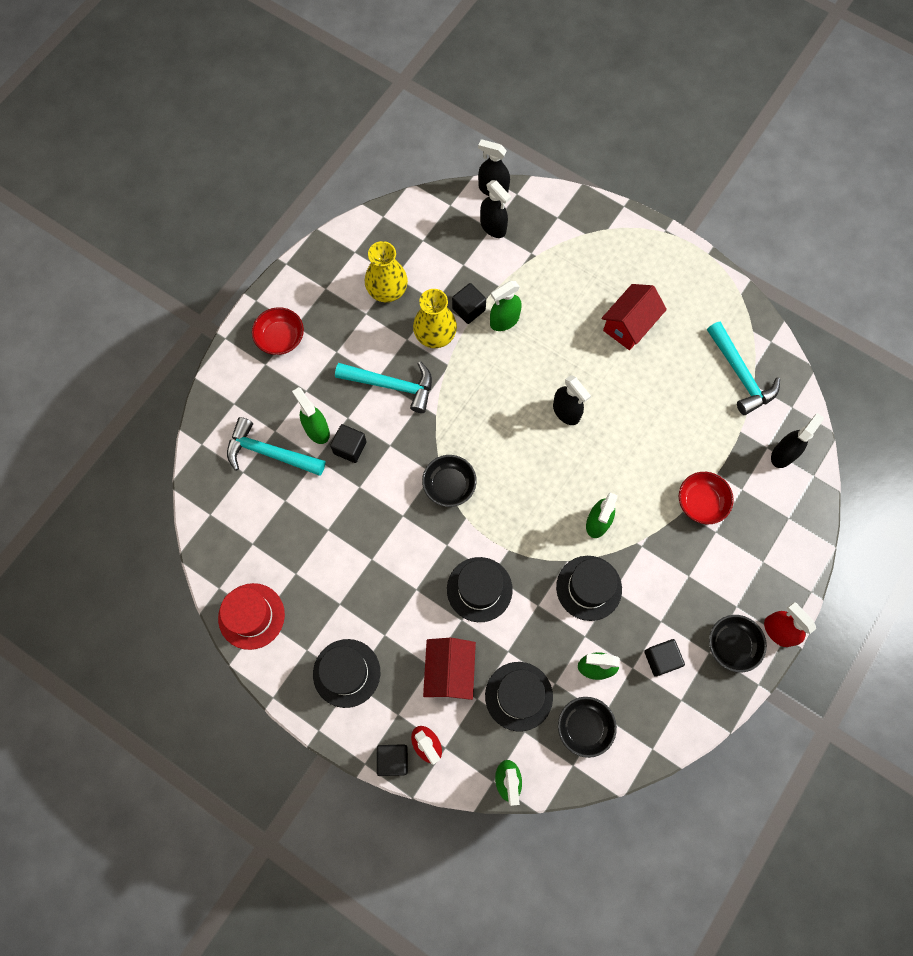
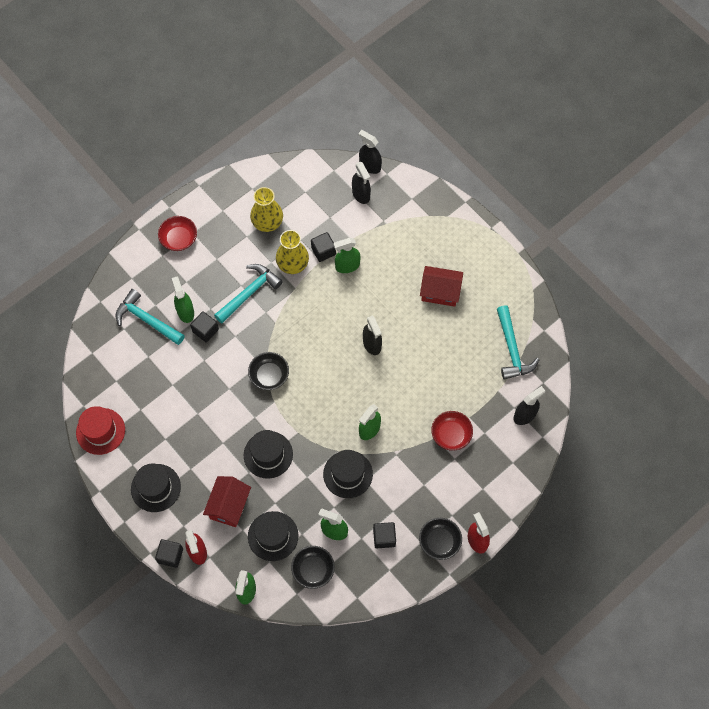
camera: 15 degrees right, 5 degrees down
(391, 385) = (249, 293): turquoise hammer -> turquoise hammer turned 75 degrees counterclockwise
(629, 325) = (440, 292): red house -> red house turned 45 degrees clockwise

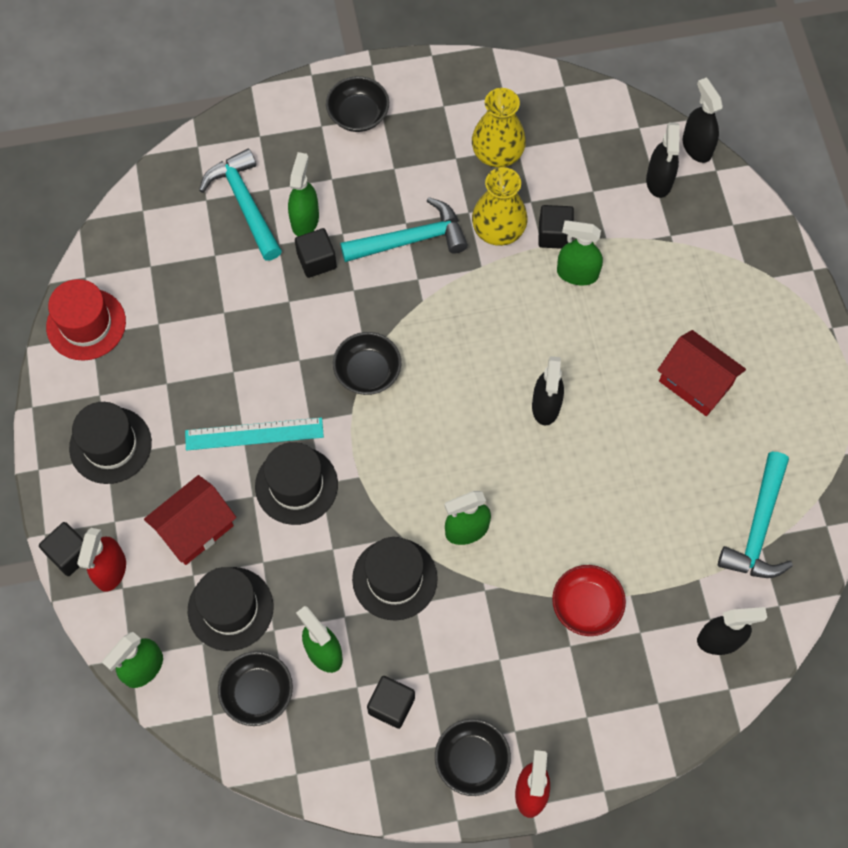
camera: 30 degrees right, 0 degrees up
(179, 239) = (358, 115): red bowl -> black bowl
(229, 440) = (254, 434): none -> turquoise ruler

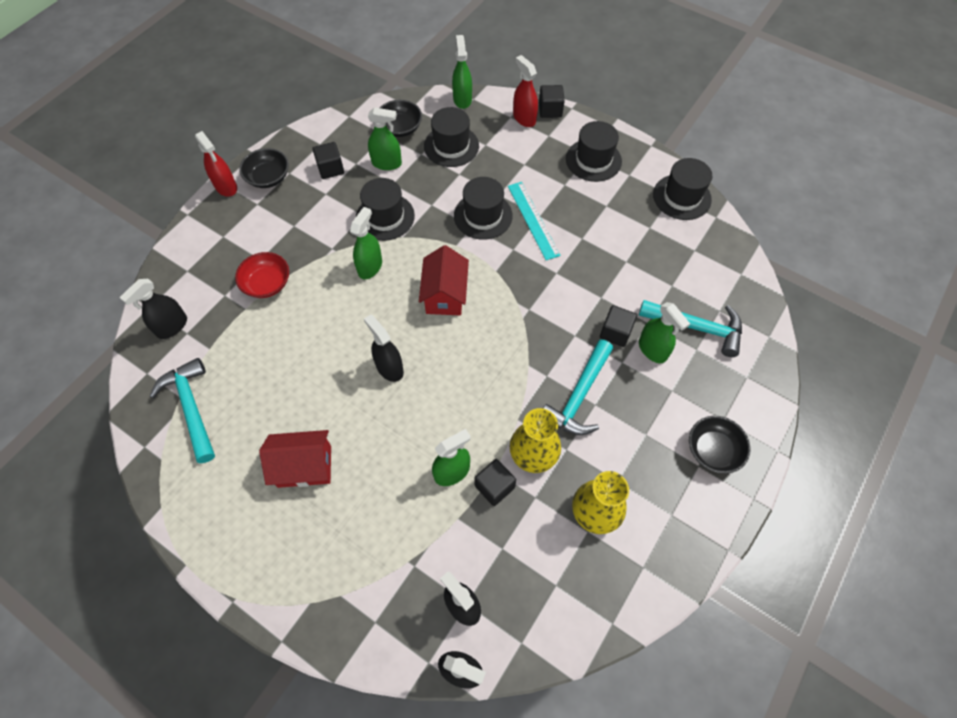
camera: 135 degrees right, 5 degrees down
(86, 324) = (682, 197): red hat -> black hat
(195, 529) = (508, 161): red house -> red house (445, 295)
(254, 434) = (533, 220): turquoise ruler -> turquoise ruler turned 60 degrees counterclockwise
(367, 372) = (512, 298): black bowl -> none

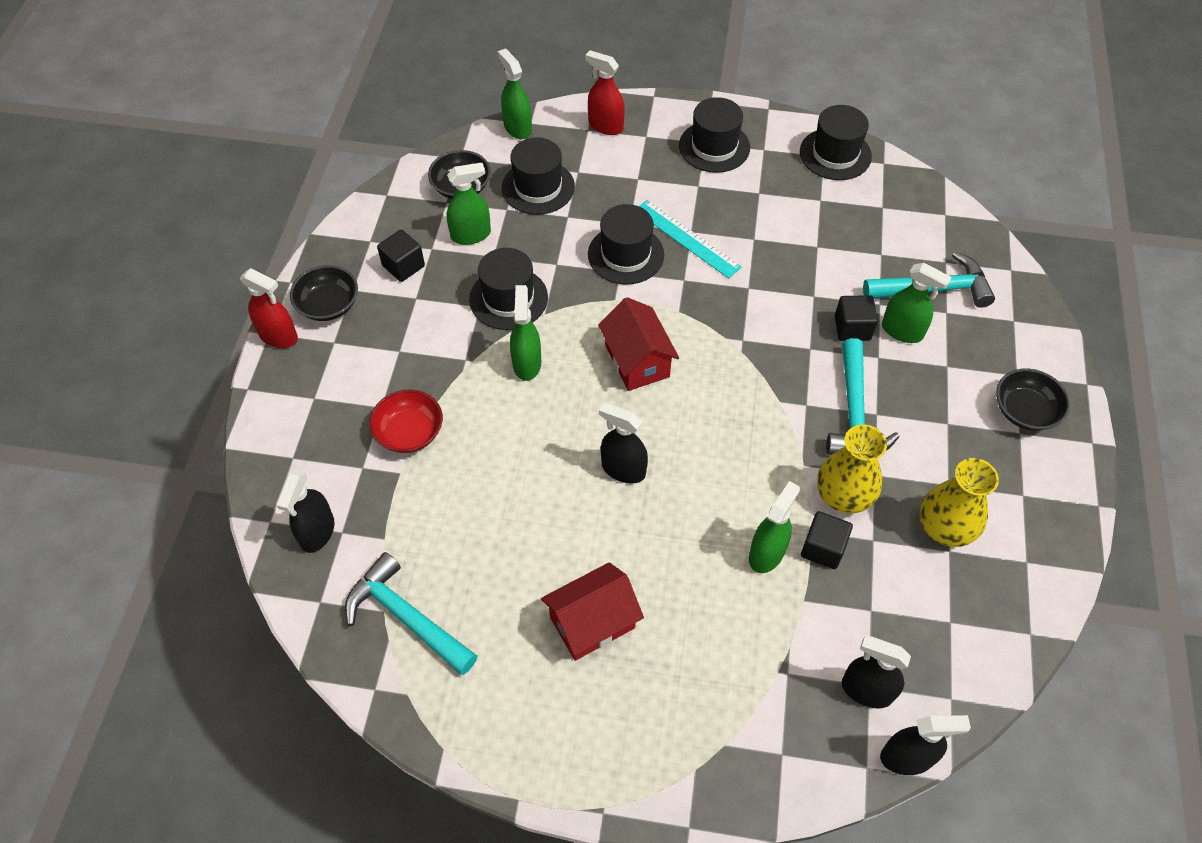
camera: 25 degrees left, 5 degrees down
(550, 110) = (630, 106): black cube -> none

